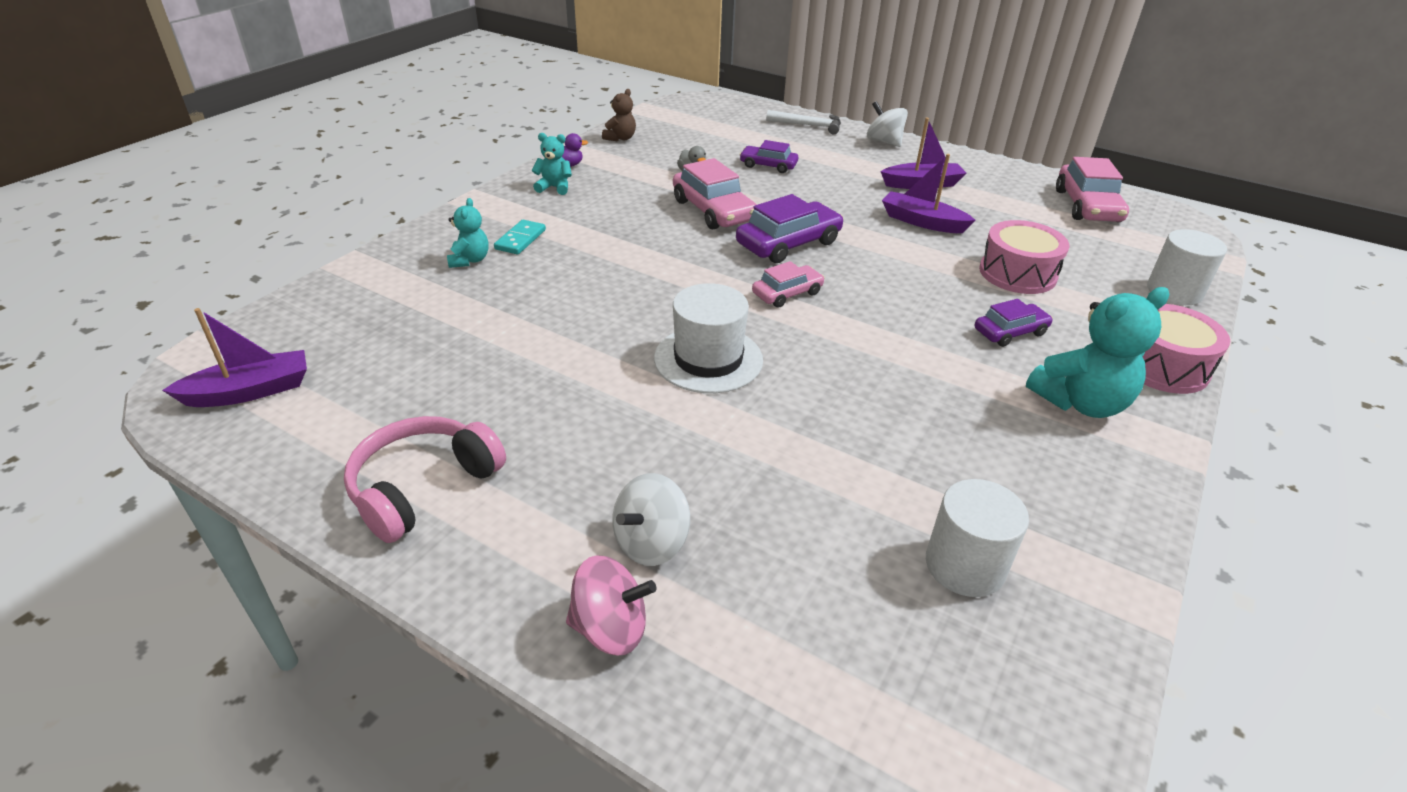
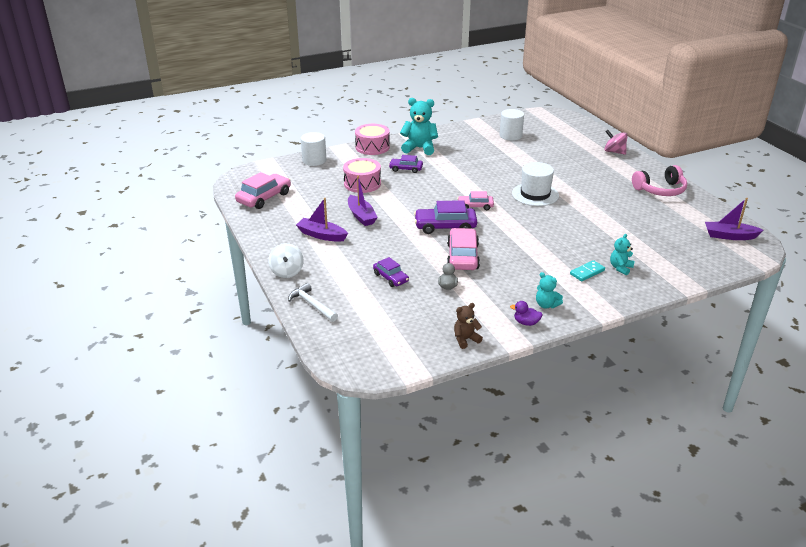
camera: 145 degrees left, 5 degrees down
(651, 543) = (593, 161): white spinning top -> none

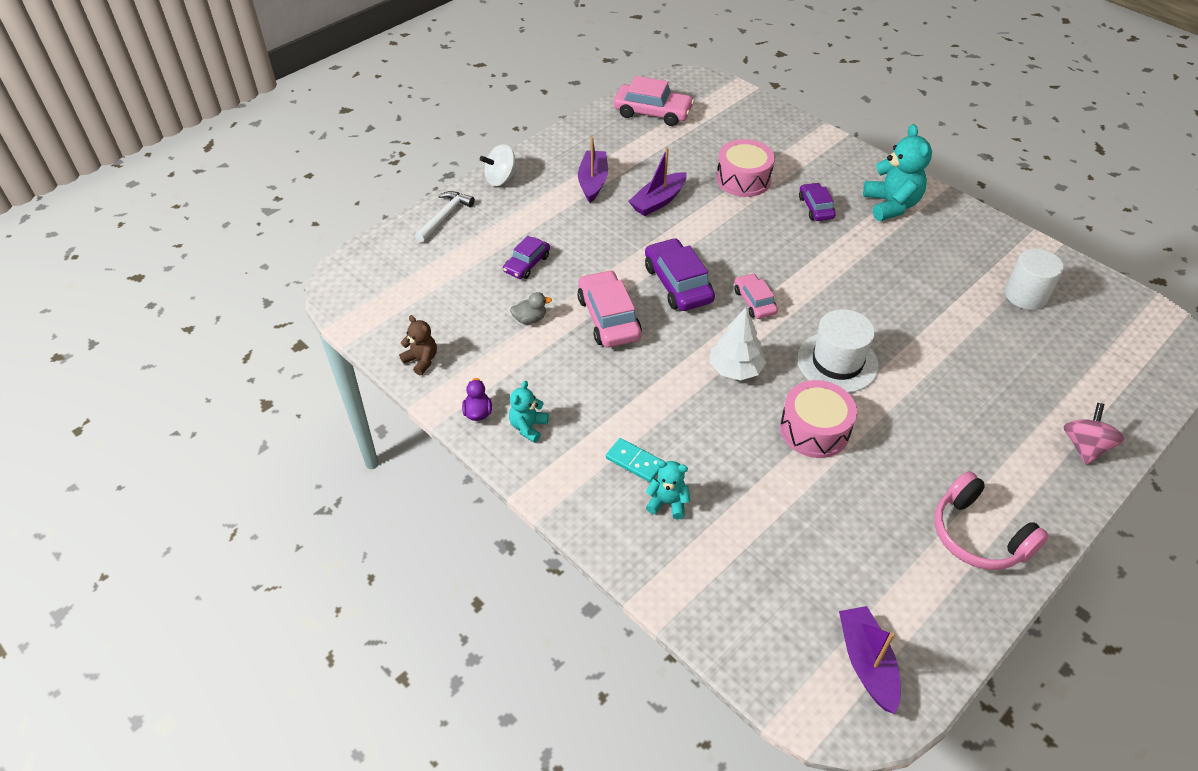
camera: 70 degrees right, 15 degrees up
(314, 160) = (775, 122): white cylinder -> none
(372, 147) = (856, 160): pink drum -> pink drum (814, 430)
(462, 256) = (609, 318): pink car -> pink car turned 90 degrees counterclockwise
(527, 224) = (735, 369): none -> white tree

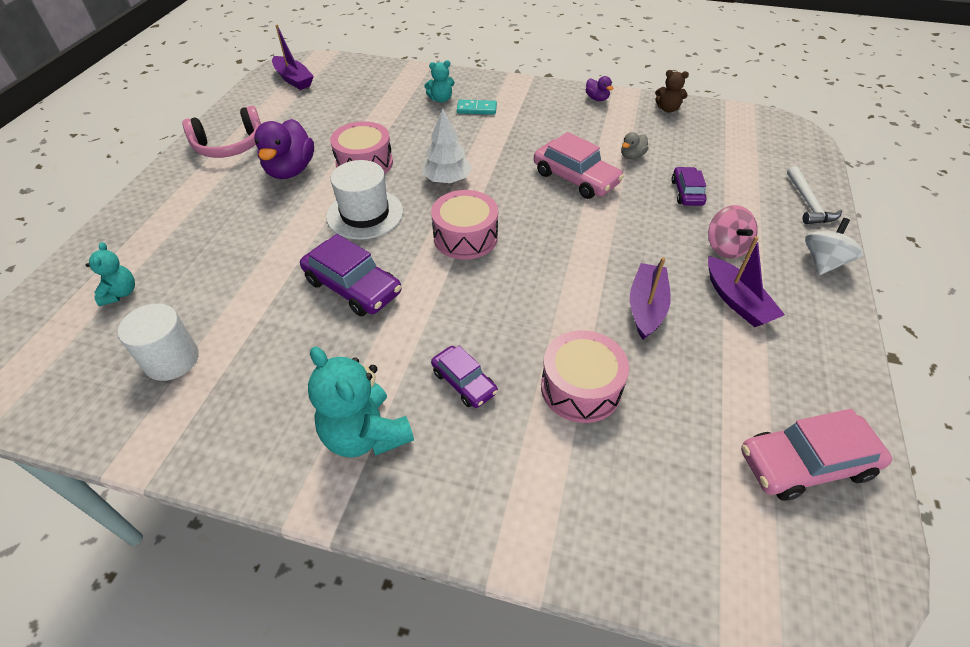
camera: 150 degrees right, 0 degrees up
(528, 427) = (558, 102): turquoise teddy bear -> turquoise teddy bear (120, 293)
(678, 284) = (546, 226): purple car -> purple car (353, 287)
(754, 302) = (465, 237): pink car -> pink drum
(904, 456) = (290, 170): none -> purple duck
(978, 535) = (230, 146): pink headphones -> pink headphones turned 135 degrees clockwise
(1084, 446) = (134, 225): pink spinning top -> pink spinning top (726, 247)

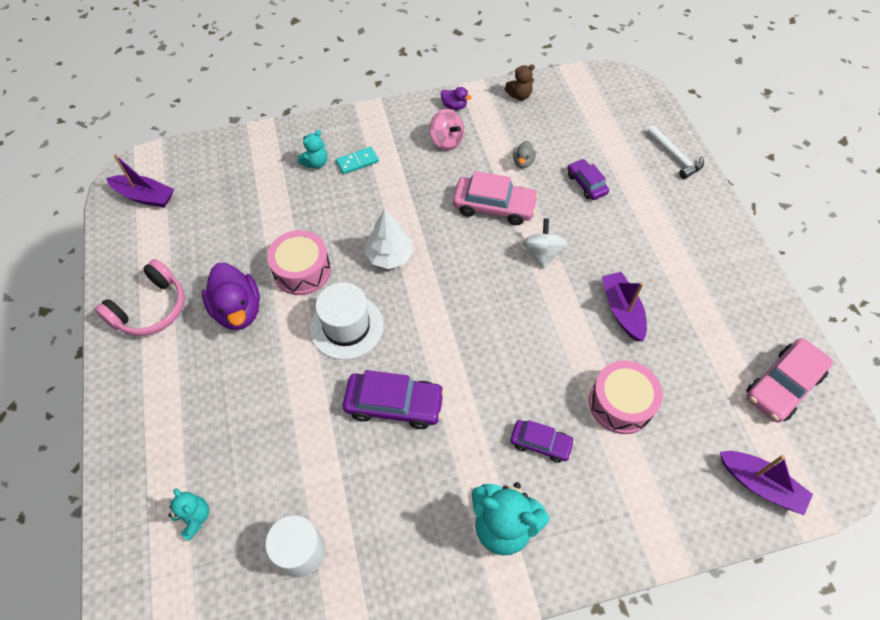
camera: 30 degrees left, 10 degrees up
(465, 237) = (448, 310): pink drum -> none
(726, 247) = (643, 227): pink spinning top -> pink spinning top (446, 141)
(737, 301) = (677, 274): purple boat -> purple boat (760, 484)
(823, 262) = (712, 210): white spinning top -> white spinning top (542, 254)

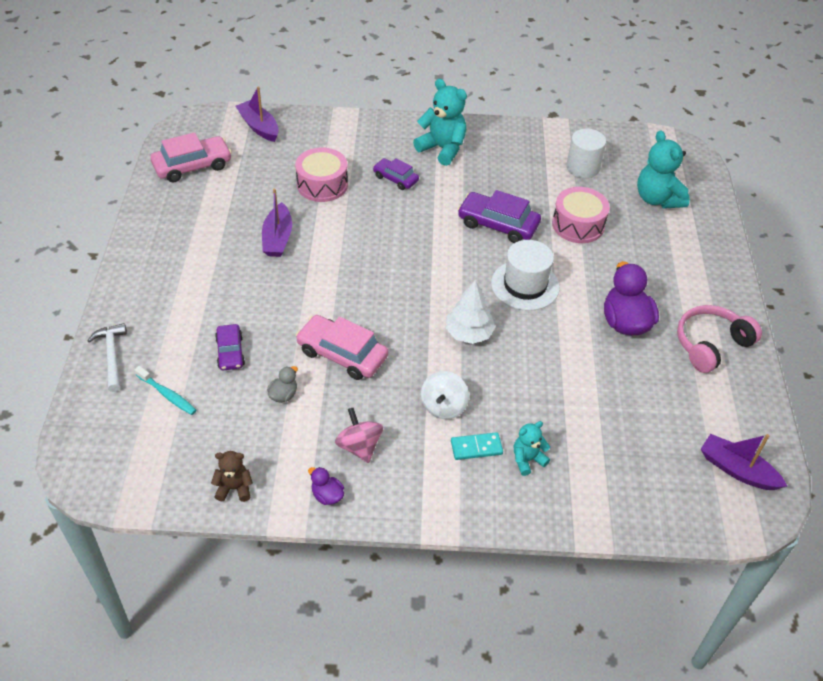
camera: 165 degrees left, 10 degrees down
(194, 518) = (657, 199): turquoise teddy bear -> turquoise teddy bear, size x1.81
(302, 271) = (559, 342): pink drum -> pink drum (578, 225)
(542, 254) = (319, 298): white spinning top -> white spinning top (443, 406)
(609, 140) = (167, 395): none -> turquoise toothbrush

